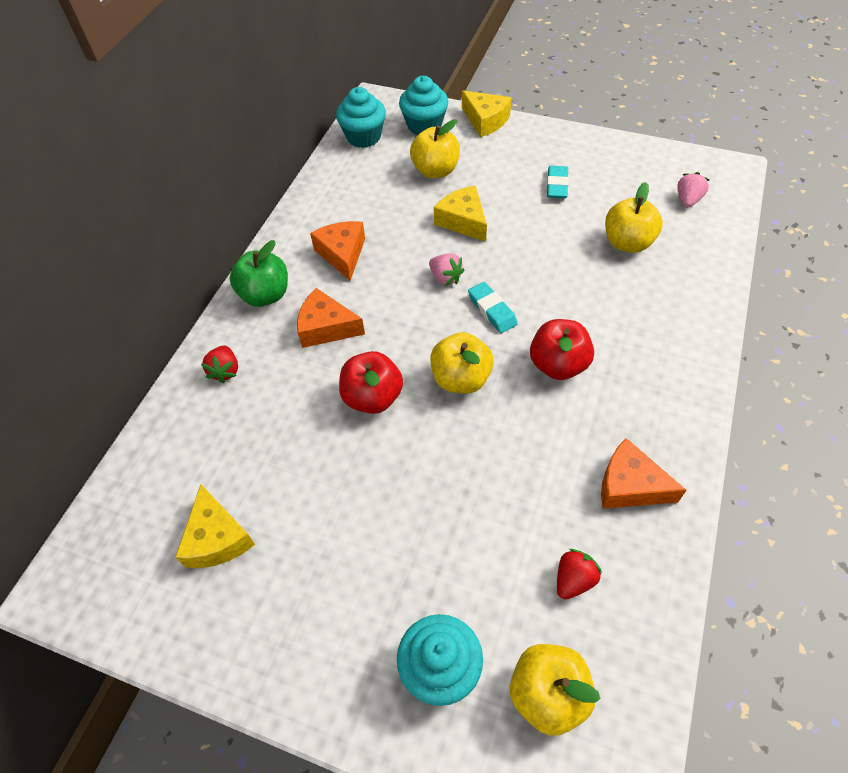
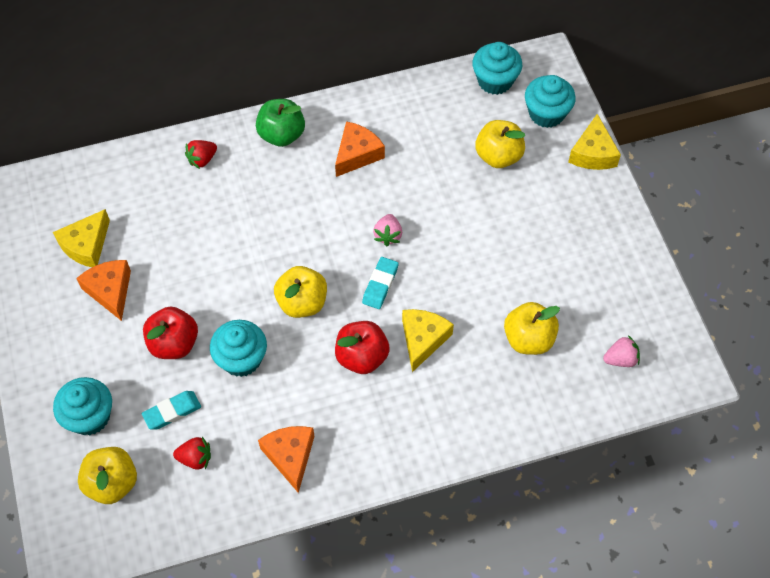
camera: 50 degrees right, 5 degrees up
(326, 327) = (282, 191): orange cheese -> orange cheese (110, 291)
(373, 397) = (246, 259): red apple -> red apple (174, 343)
(463, 221) = (457, 210): yellow cheese -> yellow cheese (423, 339)
(483, 465) = (241, 359): none -> turquoise cupcake
(556, 185) = (555, 252): turquoise eraser -> turquoise eraser (172, 411)

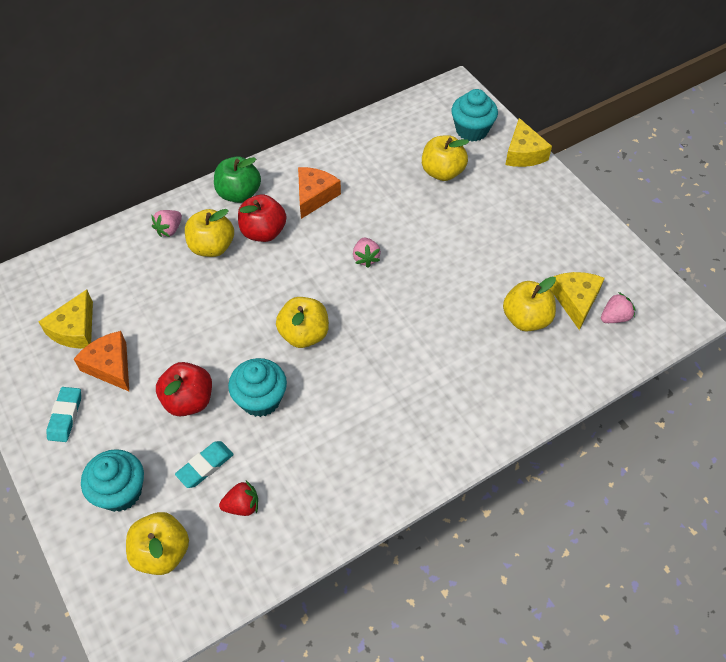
camera: 15 degrees left, 5 degrees down
(202, 159) = (169, 229): red strawberry -> pink strawberry
(239, 188) = (212, 247): none -> yellow apple
(290, 456) = (337, 480): orange cheese -> none
(362, 357) = (377, 370): red apple -> red apple (263, 232)
(380, 285) = (373, 302): turquoise eraser -> turquoise eraser (65, 416)
(423, 339) = (429, 341): yellow cheese -> yellow cheese (576, 301)
(495, 81) = (417, 113): turquoise cupcake -> none

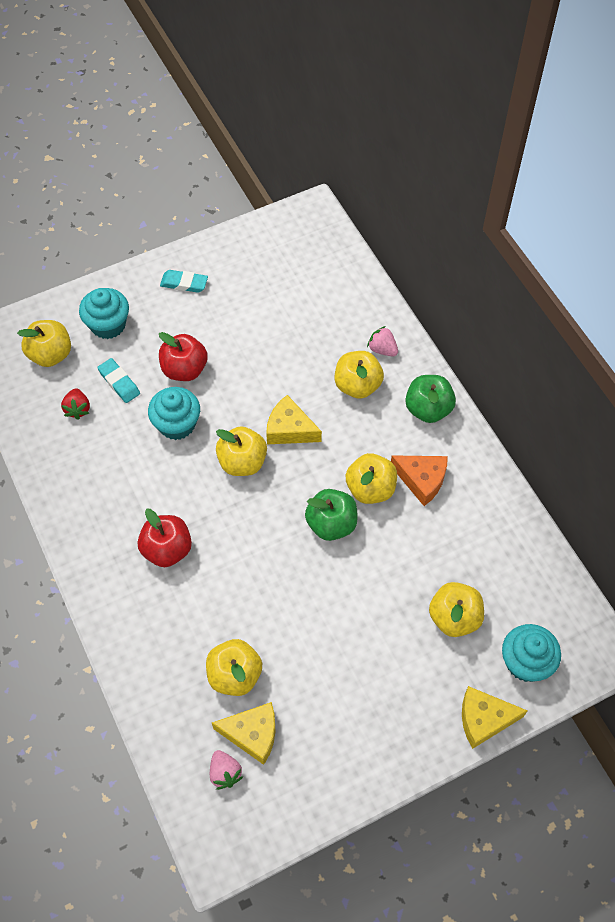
camera: 95 degrees right, 5 degrees up
(75, 329) = (271, 283): yellow cheese -> yellow cheese (289, 429)
(110, 366) = (229, 311): orange cheese -> none
(263, 232) = (374, 430): red apple -> red apple (167, 549)
(326, 231) = (370, 489): none -> yellow apple
(366, 258) = (331, 524): pink strawberry -> green apple

